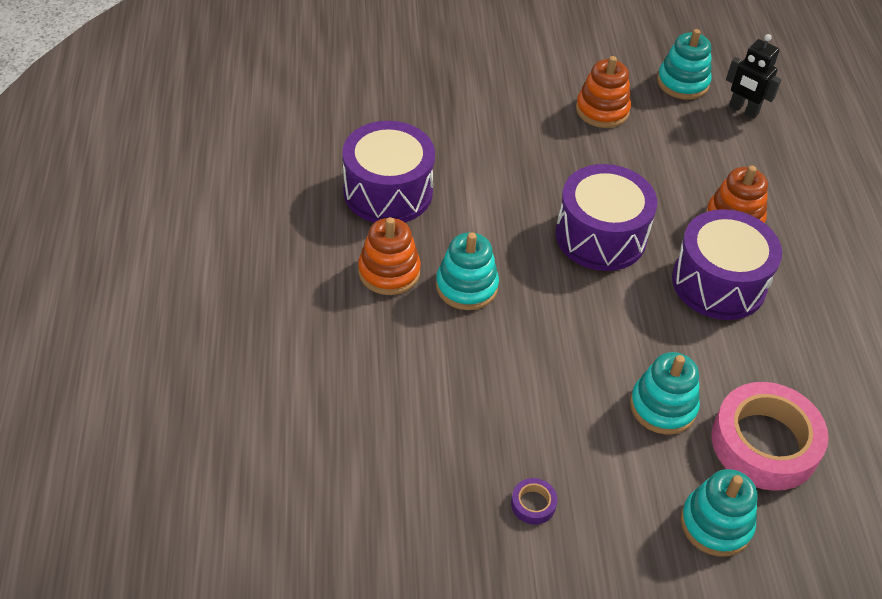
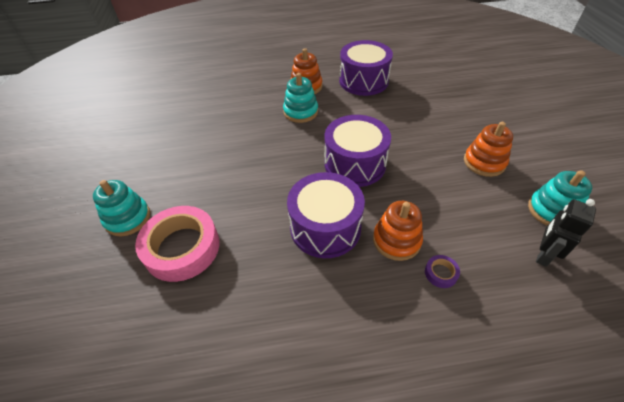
camera: 90 degrees right, 0 degrees up
(533, 504) = (158, 143): purple tape -> purple tape (441, 273)
(663, 407) = (215, 194): turquoise stacking toy -> none

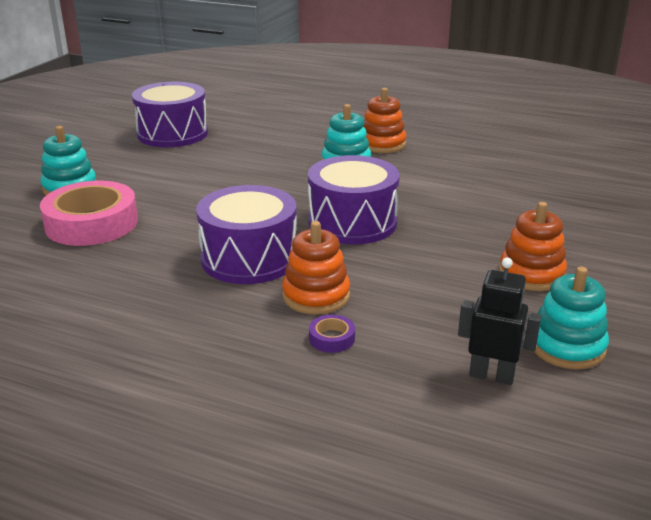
camera: 30 degrees right, 20 degrees down
(363, 81) = (465, 158): purple drum -> purple drum (172, 134)
(543, 254) = (491, 375): black robot -> black robot turned 45 degrees clockwise

